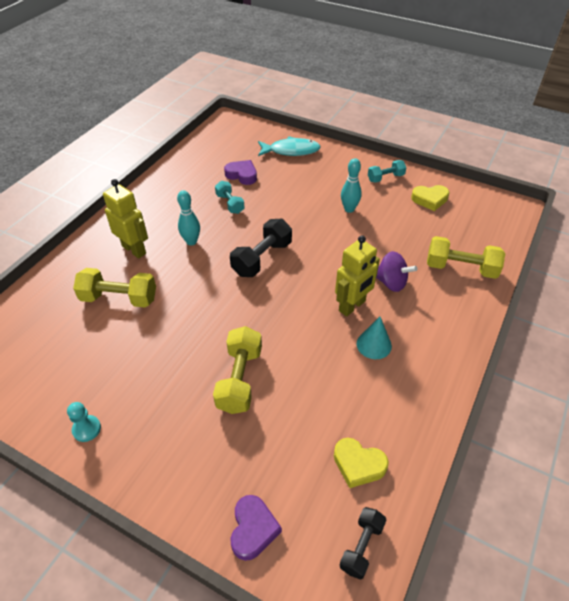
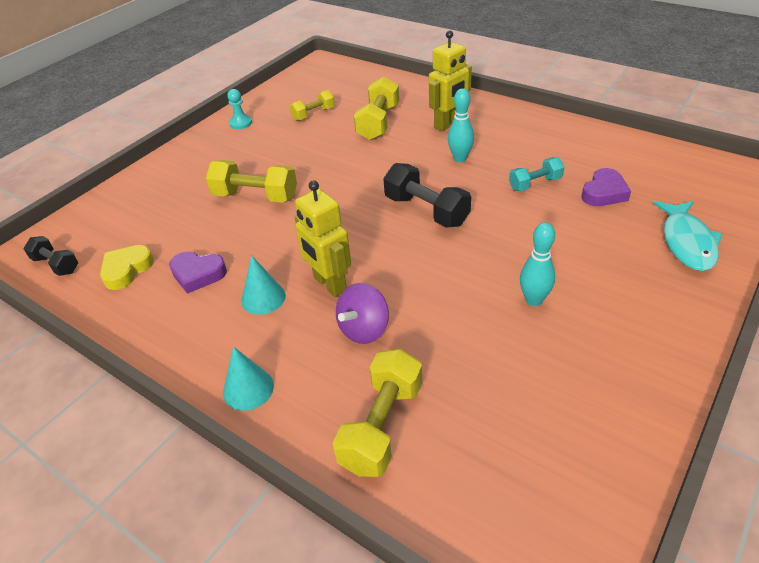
camera: 100 degrees right, 5 degrees down
(85, 356) = (313, 114): none -> yellow dumbbell
(253, 529) = (111, 205): purple heart -> purple heart (198, 274)
(385, 178) = (635, 359): turquoise dumbbell -> none
(430, 199) = (574, 419): yellow heart -> none
(458, 336) = (248, 389): none -> turquoise cone

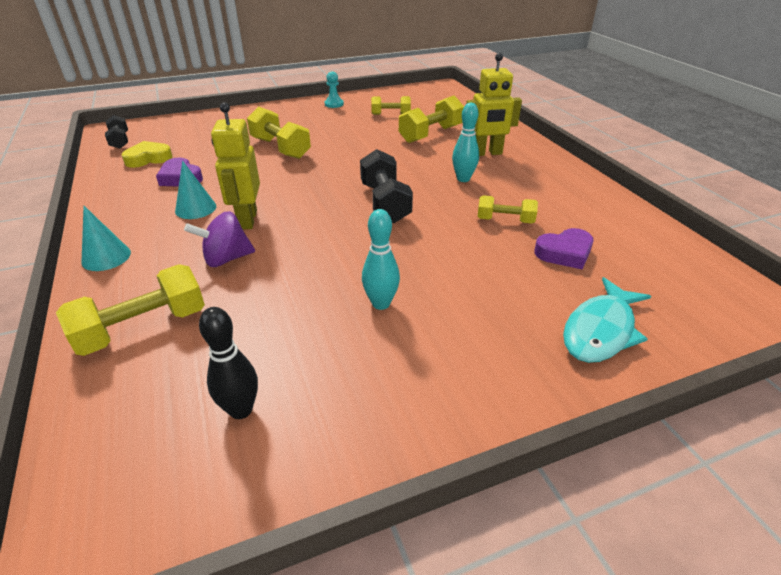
camera: 30 degrees right, 5 degrees down
(535, 184) = (505, 220): turquoise dumbbell -> yellow dumbbell
(544, 435) = (241, 410): none -> black bowling pin

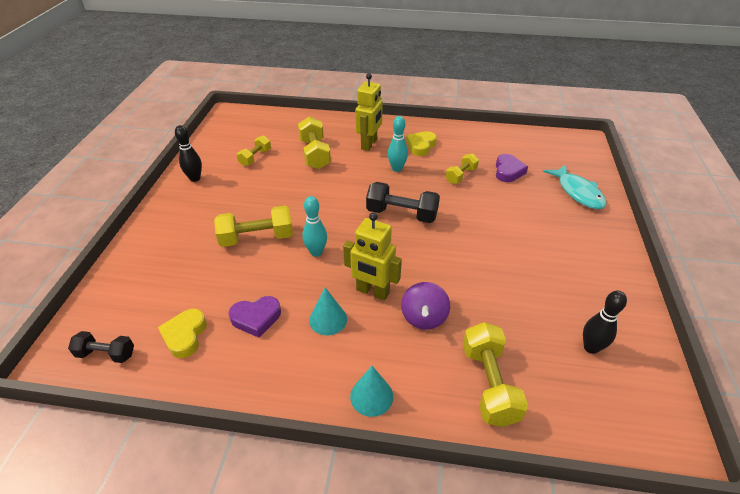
camera: 60 degrees left, 5 degrees up
(334, 104) = (195, 178): turquoise pawn -> black bowling pin
(381, 303) = (519, 258): turquoise bowling pin -> turquoise bowling pin (316, 252)
(528, 181) = (421, 146): none -> yellow heart

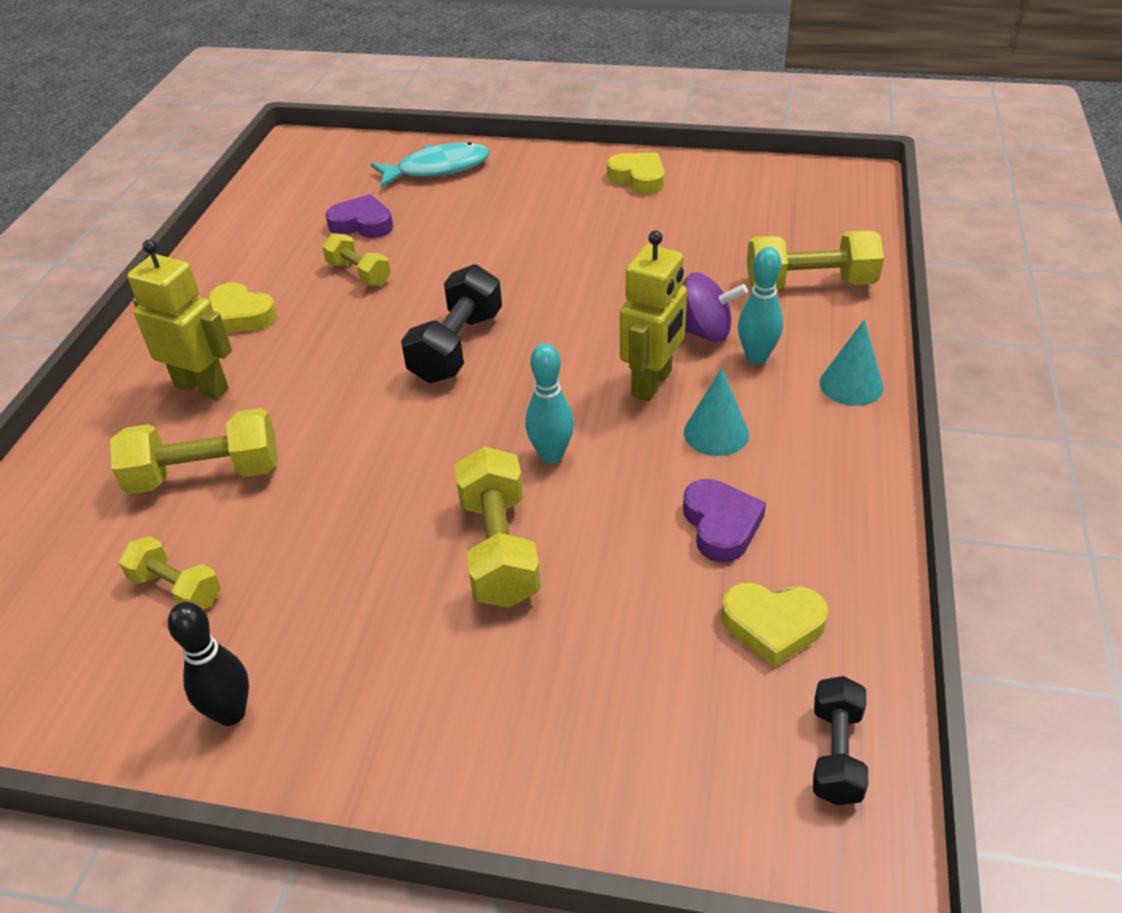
camera: 85 degrees left, 0 degrees up
(397, 169) = (310, 349): turquoise bowling pin -> turquoise bowling pin (756, 357)
(591, 347) = (741, 205): black bowling pin -> none
(606, 286) = (638, 178): none -> yellow heart

